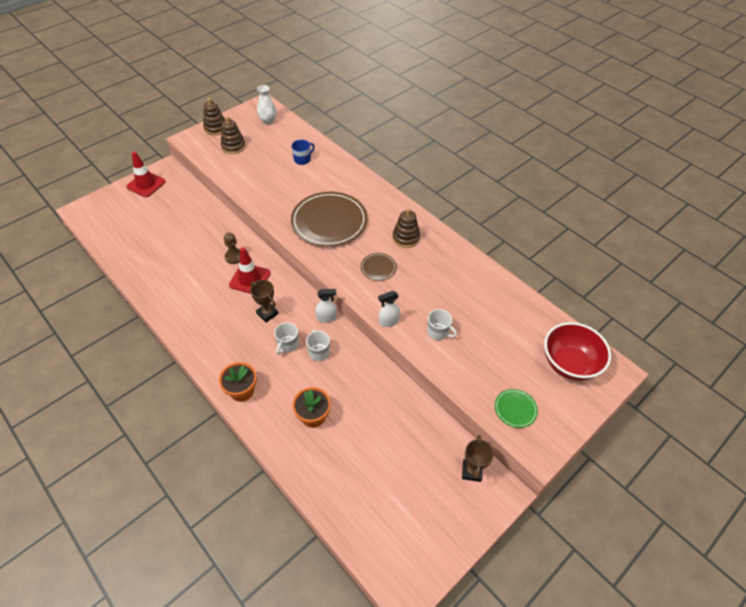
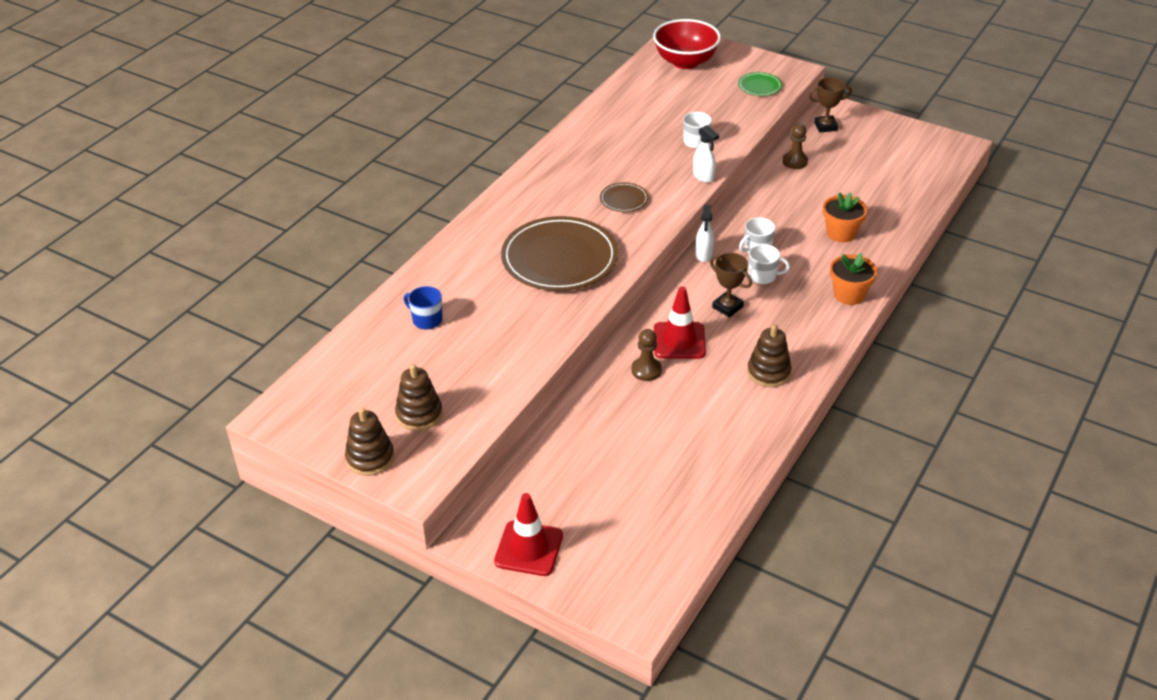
camera: 105 degrees left, 10 degrees down
(267, 313) = (727, 307): brown trophy -> brown trophy turned 75 degrees counterclockwise
(268, 121) = (328, 392): white vase -> none
(326, 318) = (703, 255): white spray bottle -> white spray bottle turned 150 degrees counterclockwise
(406, 238) = (559, 187): brown stacking toy -> brown stacking toy (768, 372)
(422, 421) = (795, 161): none -> brown pawn

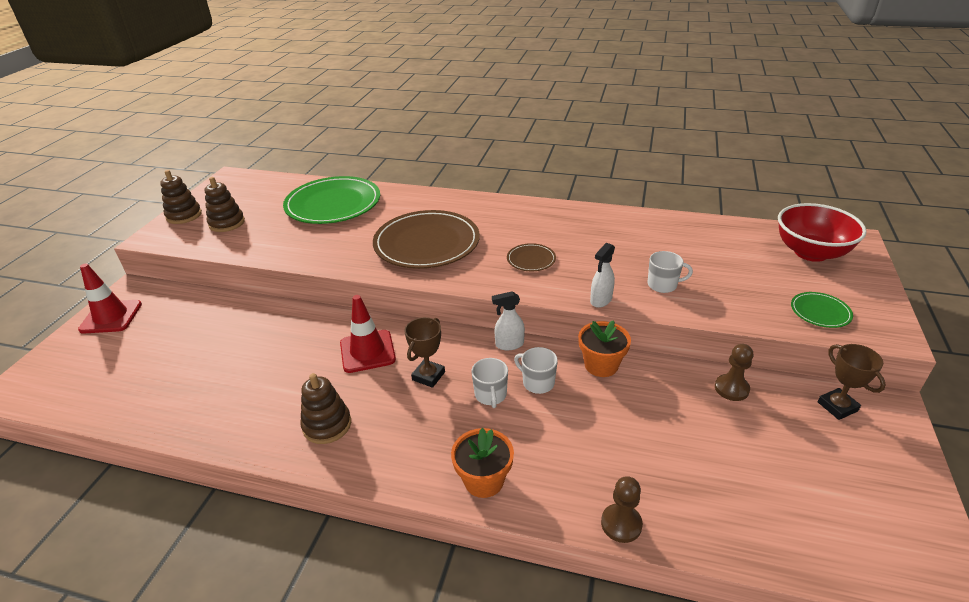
camera: 75 degrees right, 5 degrees down
(426, 320) = (333, 204): blue mug -> green plate
(646, 370) = (322, 338): brown pawn -> brown pawn (621, 524)
(841, 233) = (608, 455): orange flower pot -> orange flower pot (601, 365)

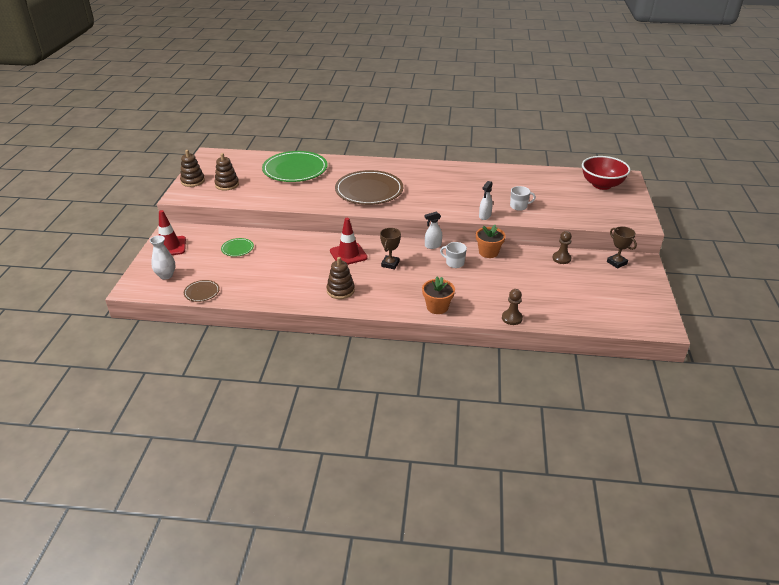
camera: 10 degrees left, 0 degrees up
(74, 369) = (166, 275): none -> white vase
(490, 395) = (429, 270): white mug -> none
(531, 259) = (438, 197): brown plate -> brown plate (202, 292)
(820, 312) = (606, 215): green plate -> green plate (237, 249)

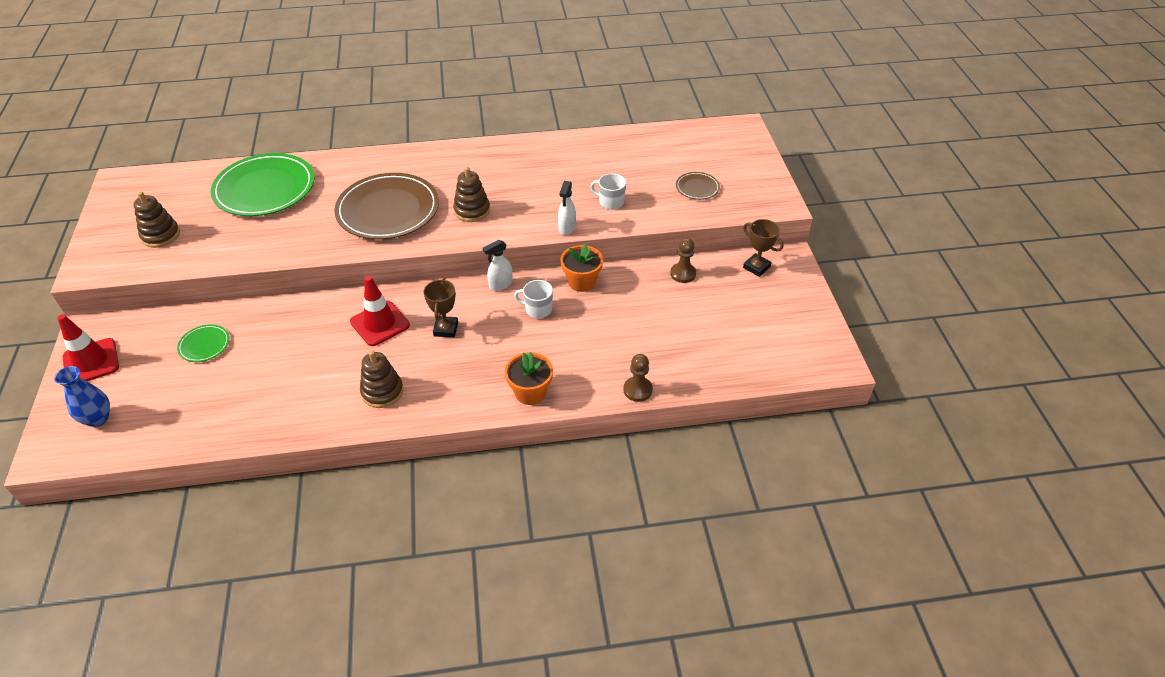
camera: 15 degrees left, 10 degrees up
(166, 275) = (98, 419): white vase -> blue vase
(193, 181) = (102, 238): brown stacking toy -> brown stacking toy (472, 210)
(202, 292) = (165, 439): brown plate -> brown plate (697, 187)
(519, 206) = (610, 202): white mug -> white mug turned 135 degrees counterclockwise
(602, 185) = (714, 146): red bowl -> none

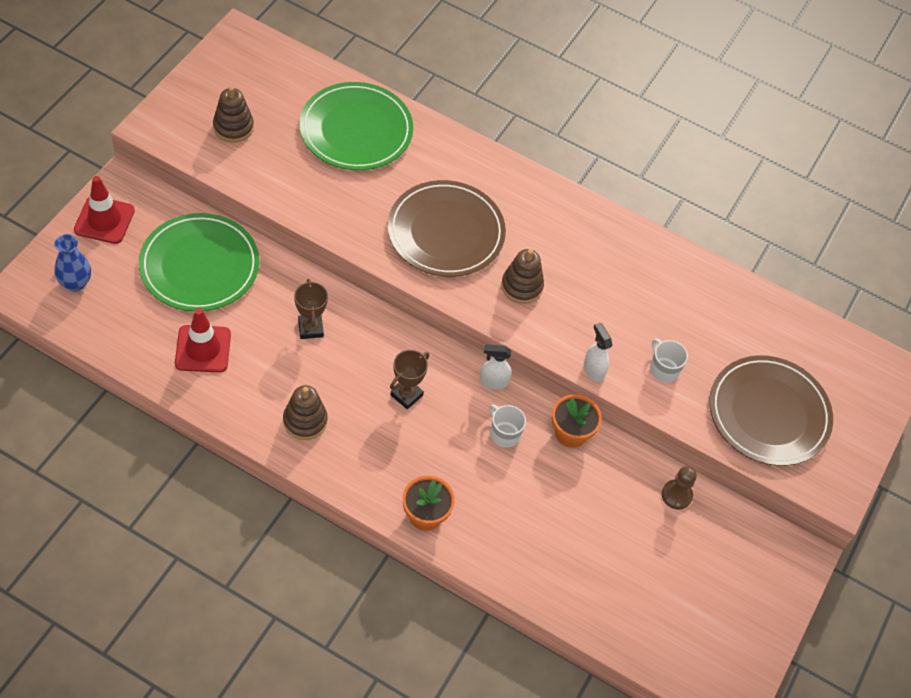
camera: 30 degrees right, 10 degrees up
(204, 345) = (199, 266): green plate -> green plate, size x2.27
(380, 323) = (355, 347): red traffic cone -> red traffic cone (203, 349)
(566, 228) = (593, 370): white spray bottle -> white spray bottle turned 105 degrees clockwise
(637, 390) = (520, 584): brown pawn -> none
(697, 187) = (768, 413): brown plate -> brown plate, size x2.27
(756, 267) = (758, 541): brown trophy -> brown trophy (310, 328)

